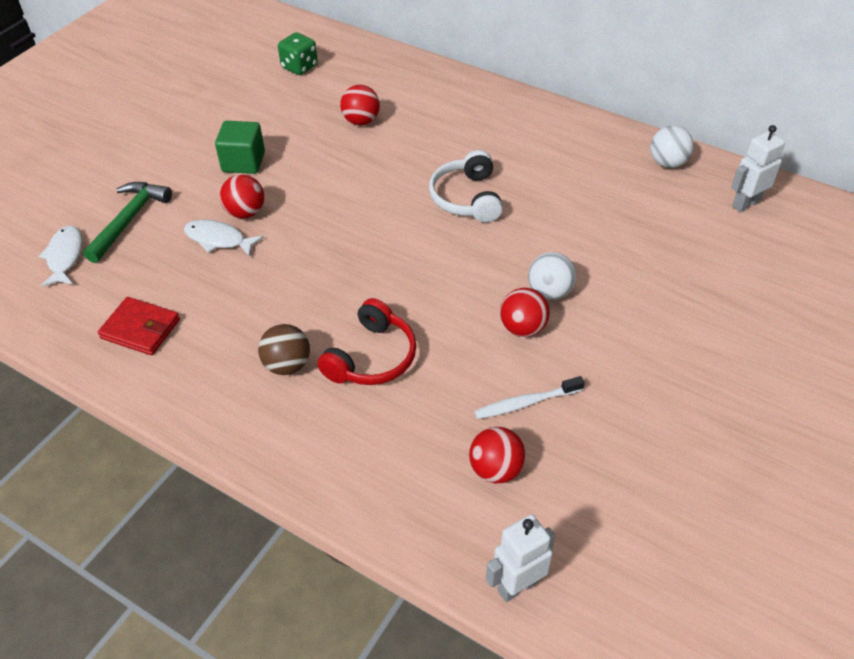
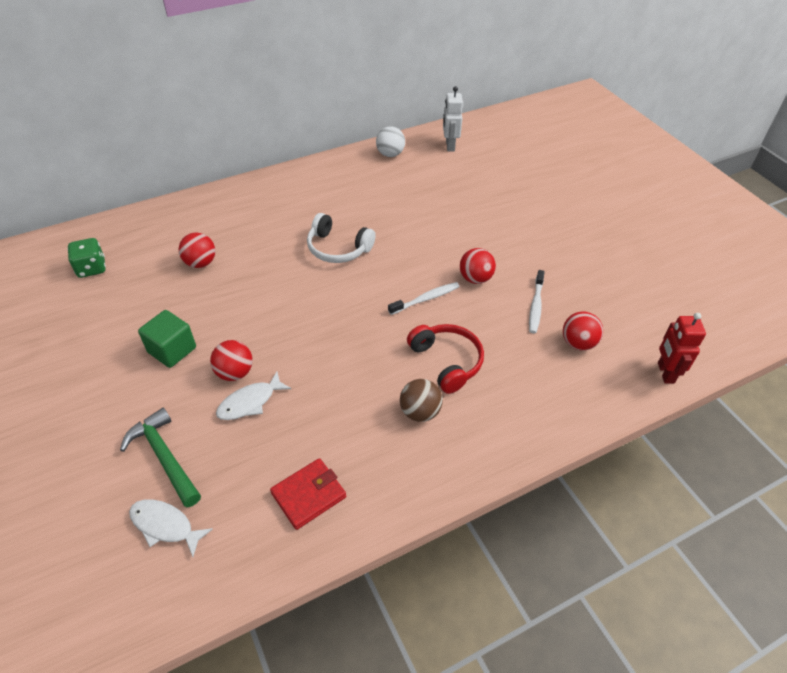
camera: 60 degrees left, 0 degrees up
(451, 300) = (425, 299): none -> white toothbrush
(517, 585) = (665, 373): white robot -> red robot
(549, 292) = (454, 253): white ball -> none

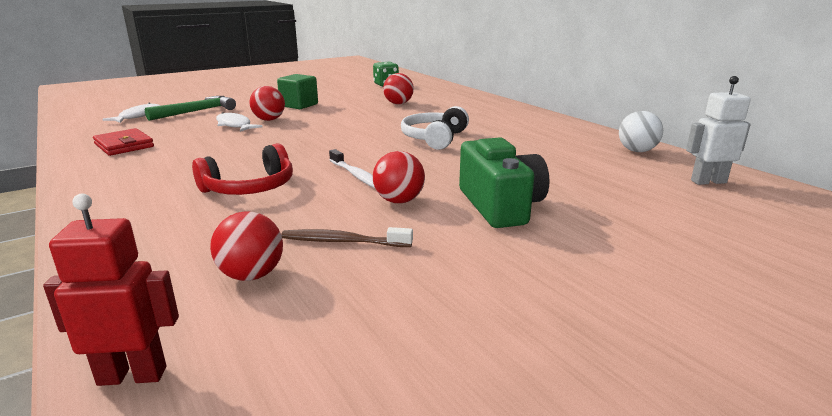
camera: 85 degrees right, 25 degrees down
(420, 412) = (183, 178): brown ball -> none
(484, 234) = (500, 206): none -> green camera
(536, 305) = (343, 242): white toothbrush -> brown toothbrush

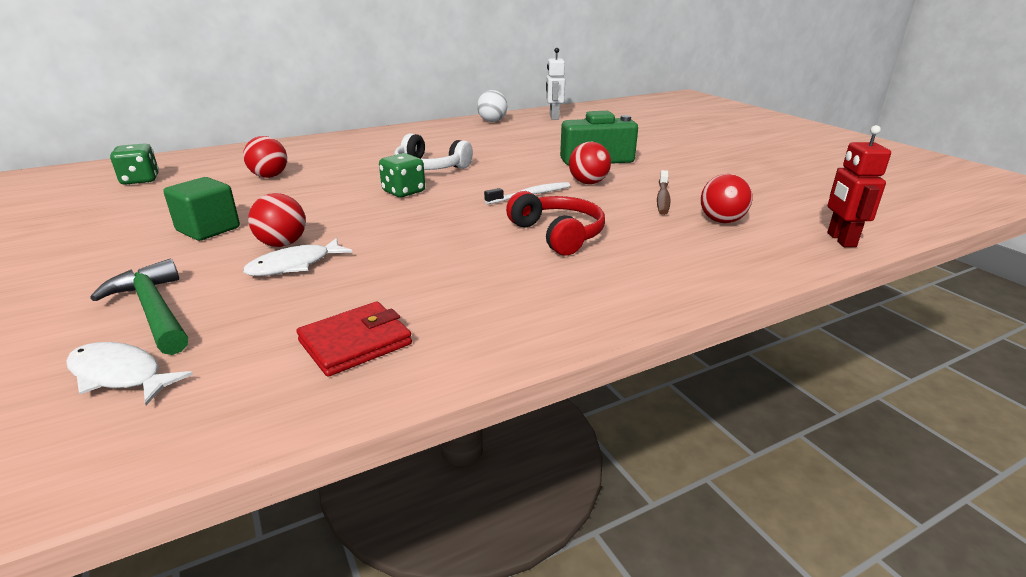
camera: 85 degrees left, 5 degrees up
(365, 136) = (403, 192): none -> green dice

